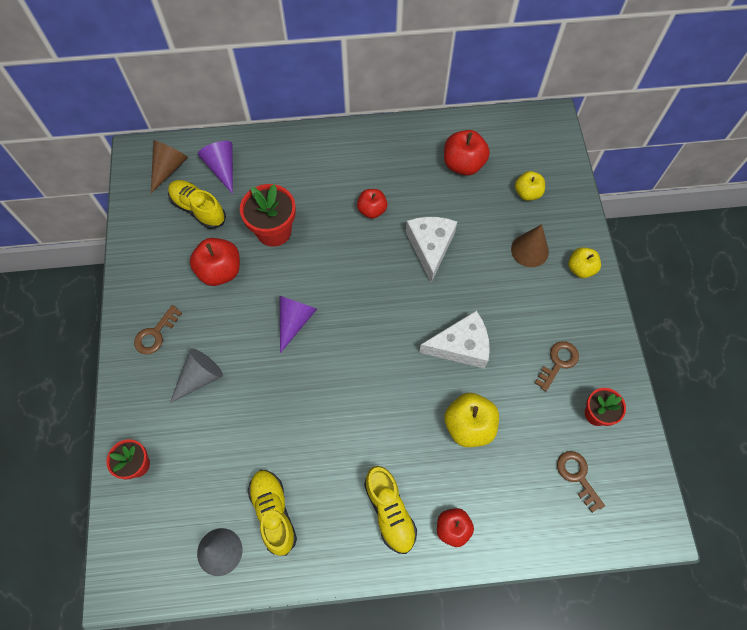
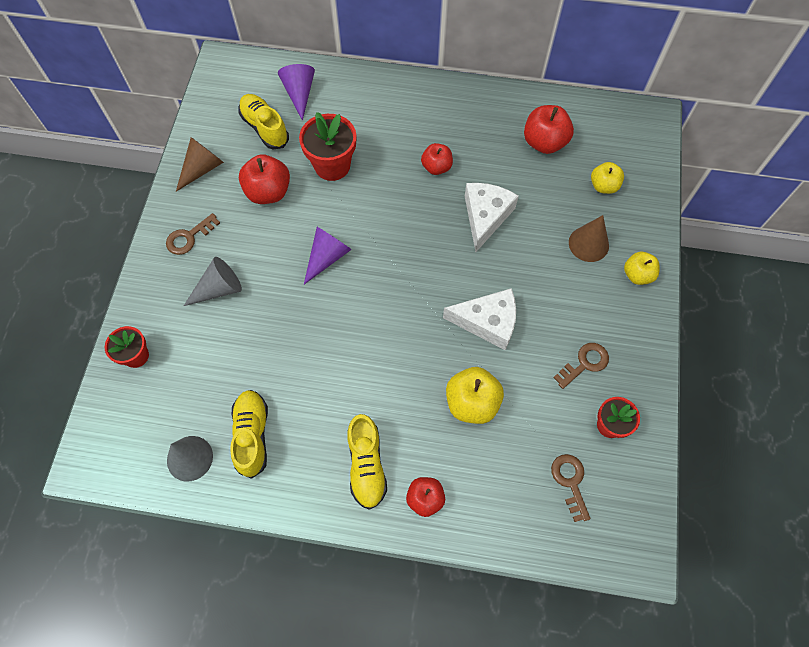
camera: 15 degrees right, 0 degrees up
(169, 168) = (247, 82): brown cone -> brown cone (202, 169)

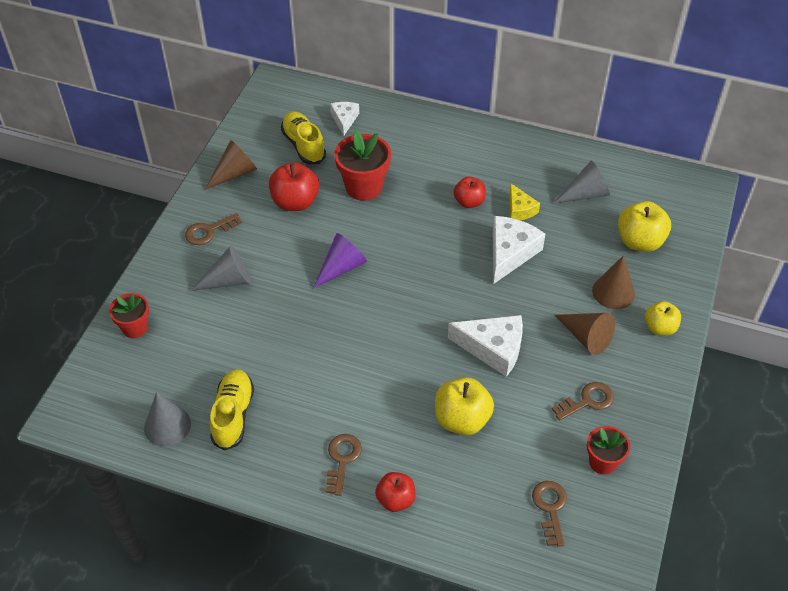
camera: 10 degrees right, 15 degrees down
(299, 93) = (344, 120): purple cone -> white cheese
(366, 465) = (342, 460): yellow shoe -> brown key
(486, 168) = (520, 209): none -> yellow cheese
(544, 142) = (585, 194): red apple -> grey cone
(571, 296) = (586, 337): none -> brown cone
(603, 186) = (639, 241): yellow apple -> yellow apple, size x1.54

